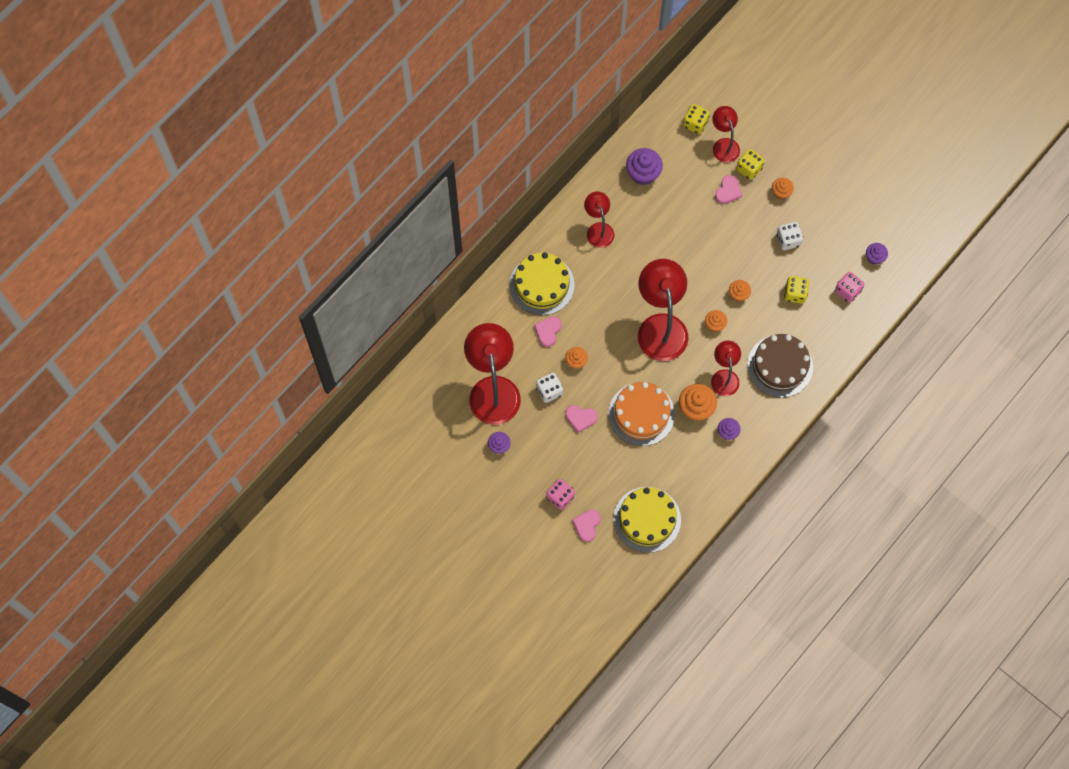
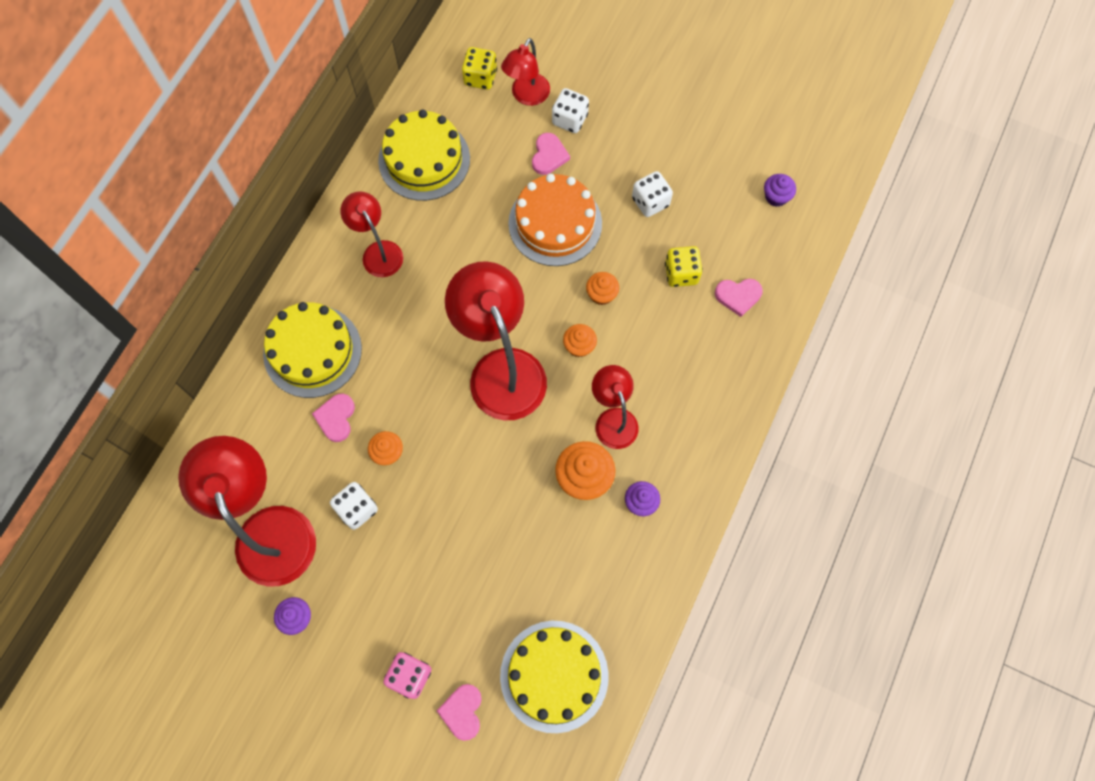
camera: 15 degrees left, 0 degrees up
(580, 418) = (414, 539): pink heart -> pink heart (738, 296)
(641, 414) = (505, 508): orange cake -> orange cake (555, 223)
(643, 173) = (424, 159): purple cupcake -> yellow cake
(724, 145) = (527, 96): red lamp -> red lamp turned 120 degrees counterclockwise
(749, 169) = (569, 119): yellow dice -> white dice
(780, 366) = (689, 383): brown cake -> none
(781, 192) = (622, 140): orange cupcake -> none
(847, 291) = (753, 252): pink dice -> none

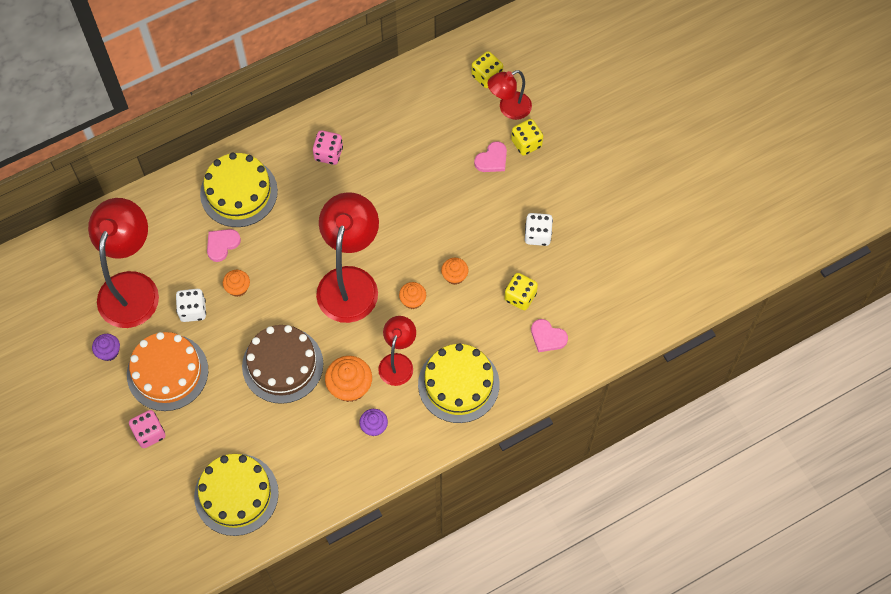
camera: 35 degrees right, 5 degrees down
(378, 252) = (328, 153): red lamp -> pink dice
(424, 159) = (405, 110): yellow cake -> yellow cake (458, 384)
(462, 711) = (165, 476): pink heart -> none
(497, 502) = (282, 365): none -> brown cake
(555, 223) = (460, 208): orange cake -> orange cake (167, 372)
(569, 119) = (526, 143): white dice -> yellow dice
(776, 197) = (630, 287): purple cupcake -> none

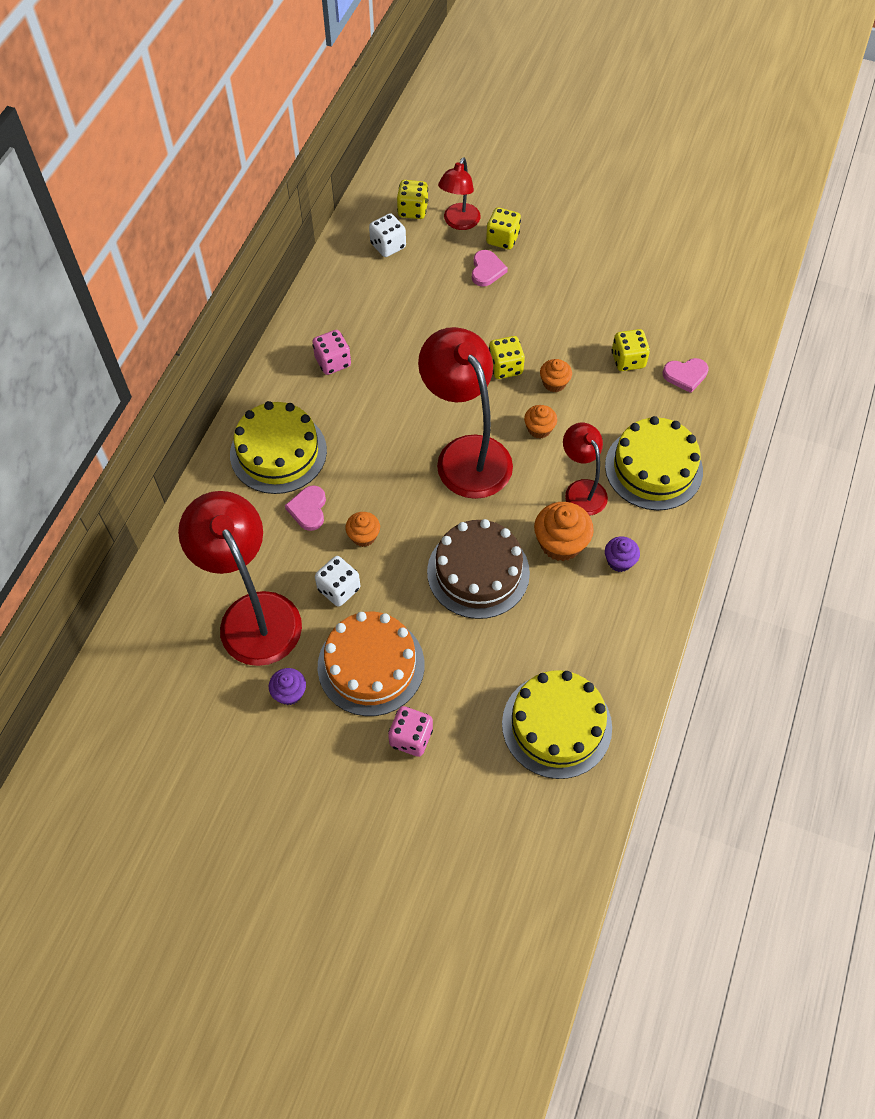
camera: 40 degrees left, 5 degrees down
(434, 240) = (505, 367): none -> yellow dice
(537, 235) = (589, 302): white dice -> white dice (388, 246)

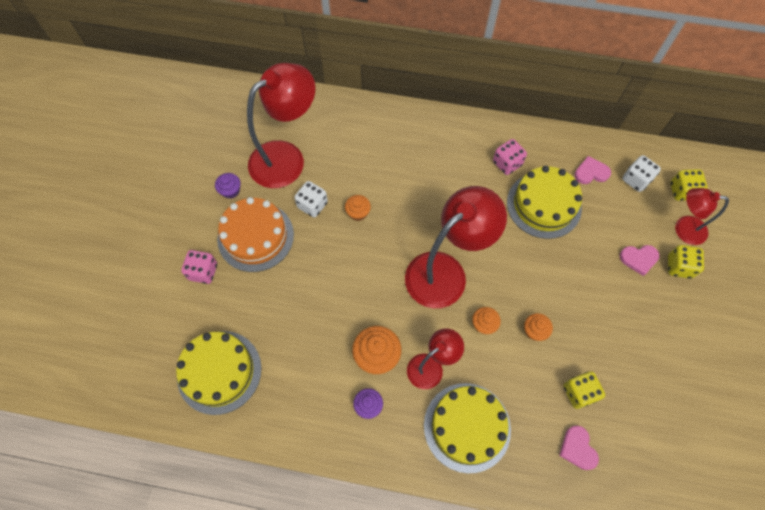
camera: 80 degrees right, 5 degrees up
(278, 452) = (417, 145): yellow cake -> yellow cake (544, 205)
(308, 509) = (373, 173): pink heart -> pink heart (591, 172)
(478, 572) = (340, 296): brown cake -> none
(505, 367) = (539, 289): yellow dice -> none

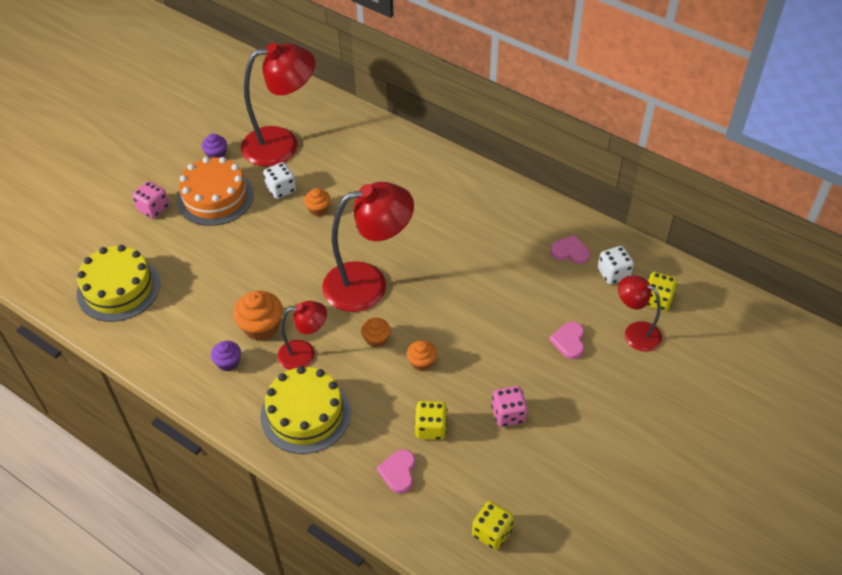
camera: 25 degrees right, 15 degrees down
(507, 163) = (488, 216): pink dice -> pink dice (508, 414)
(544, 205) = (502, 263): yellow cake -> none
(638, 259) = (569, 341): pink heart -> pink heart turned 75 degrees clockwise
(679, 266) = (607, 363): yellow dice -> yellow dice (492, 532)

